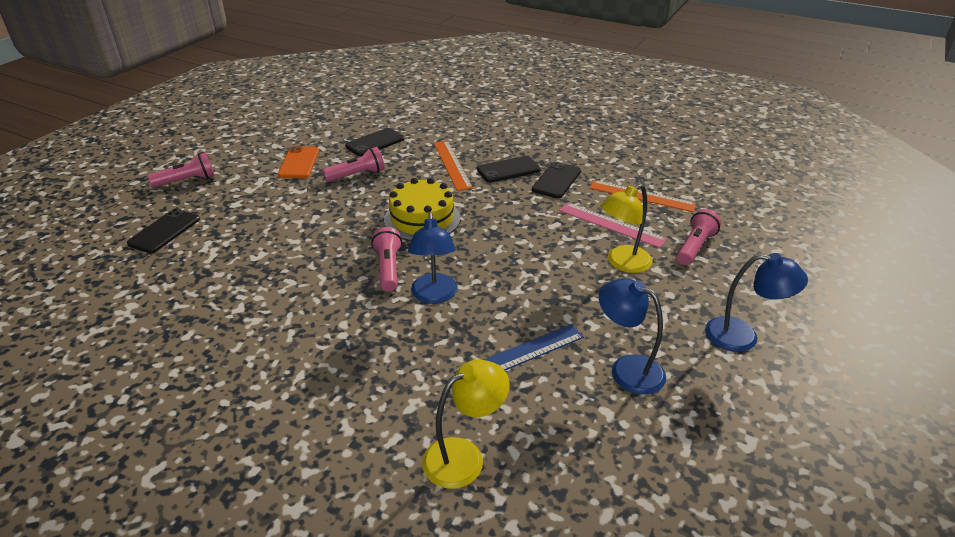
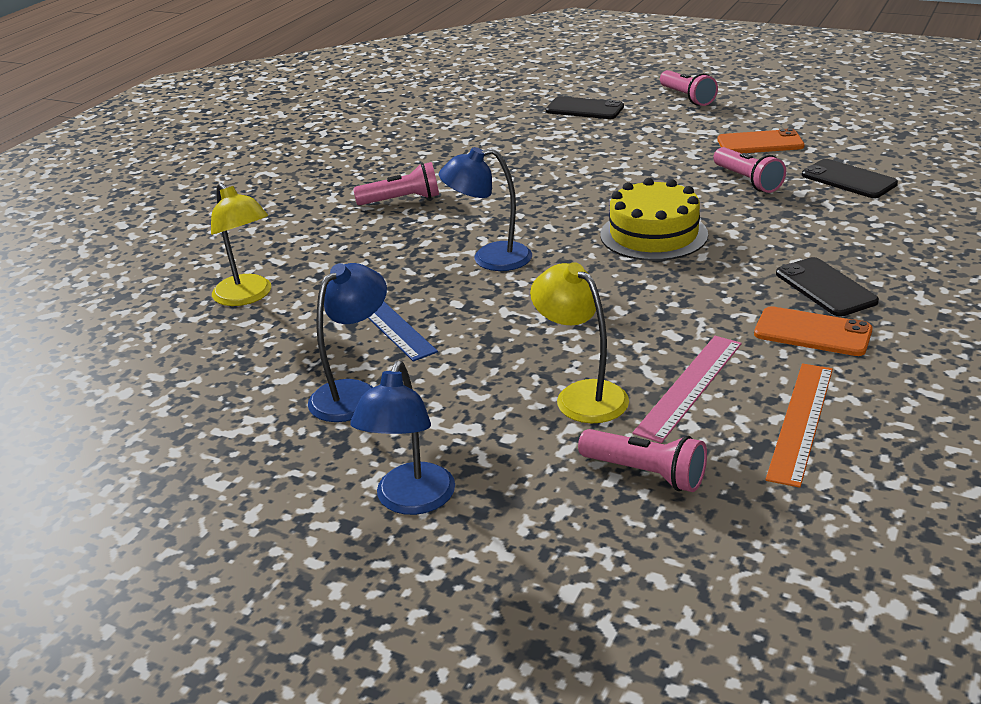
camera: 90 degrees right, 5 degrees down
(388, 268) = (540, 226): pink flashlight -> pink flashlight (402, 200)
(452, 164) = (815, 241): orange ruler -> none
(556, 180) = (812, 332): black phone -> orange phone

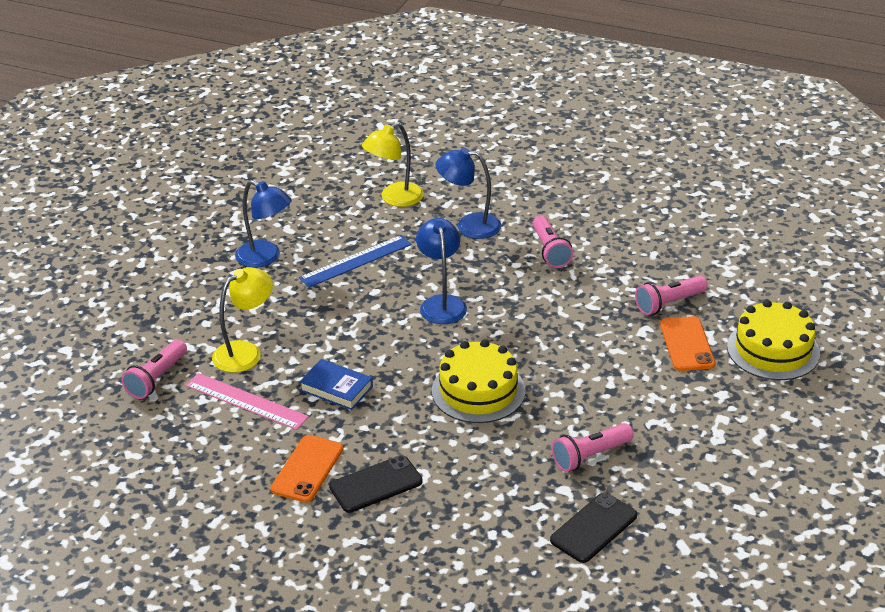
camera: 85 degrees right, 5 degrees up
(411, 501) = (153, 290): blue lamp -> blue lamp (469, 225)
(584, 109) = (773, 350): black phone -> yellow cake
(656, 320) = (336, 388): none -> blue book
(687, 98) = (817, 426): pink flashlight -> pink flashlight (668, 303)
(760, 143) = (686, 473): orange phone -> orange phone (686, 344)
(800, 422) = (195, 450): orange ruler -> none

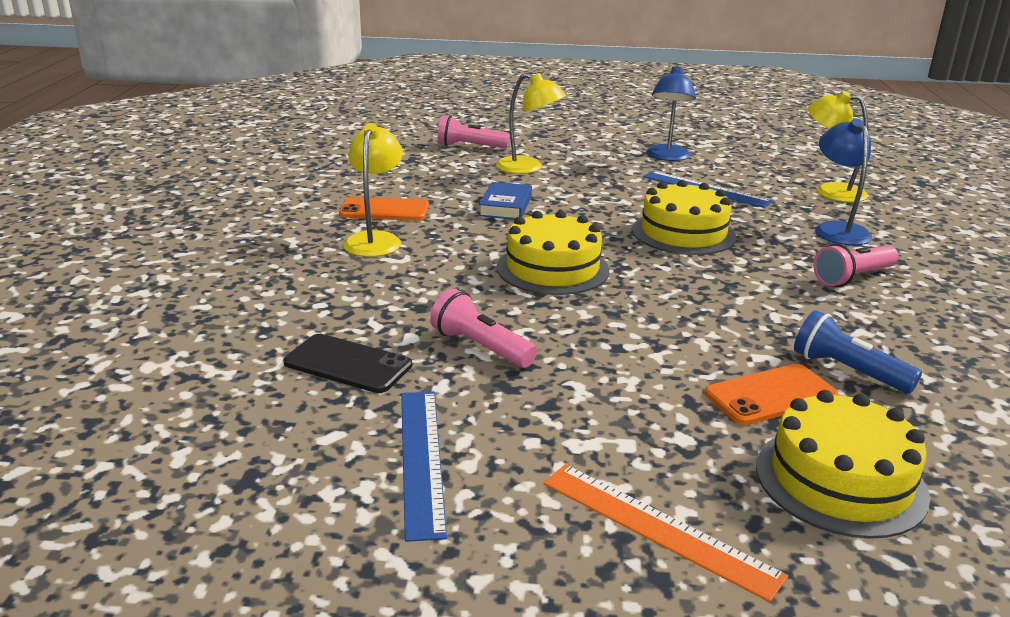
camera: 70 degrees right, 10 degrees down
(246, 401) = (463, 177): pink ruler -> none
(376, 484) = (375, 240): black phone -> yellow lamp
(441, 303) = (683, 233): blue lamp -> yellow cake
(668, 303) = (847, 370): pink flashlight -> blue flashlight
(717, 508) = (421, 459): none -> blue ruler
(798, 428) = (657, 528): none -> orange ruler

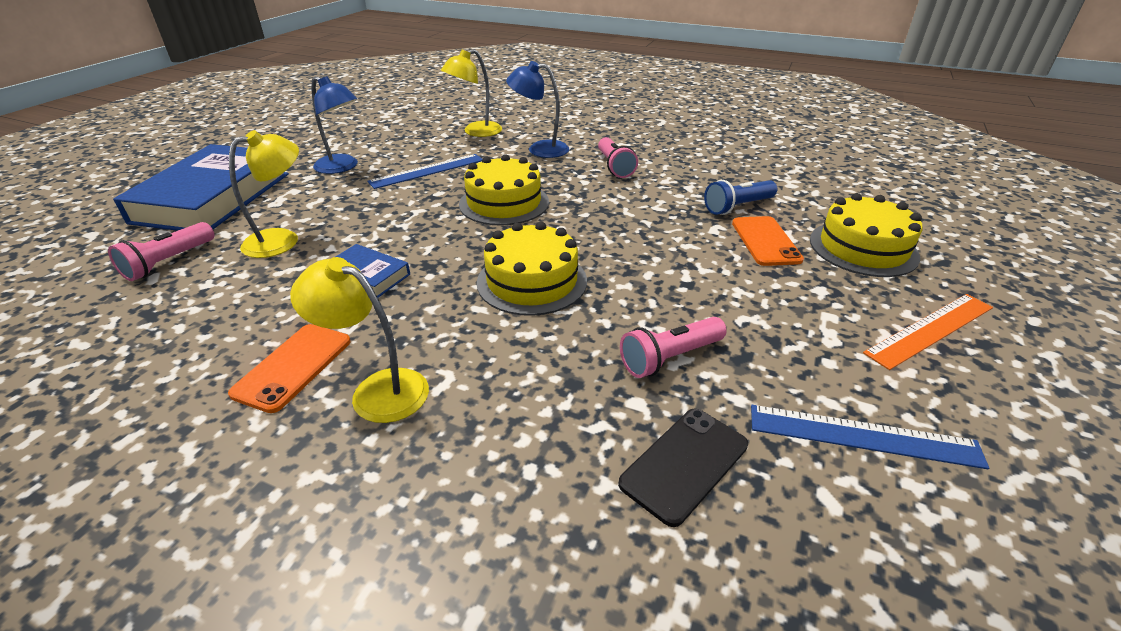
camera: 70 degrees left, 10 degrees up
(564, 133) = (213, 197): none -> blue book

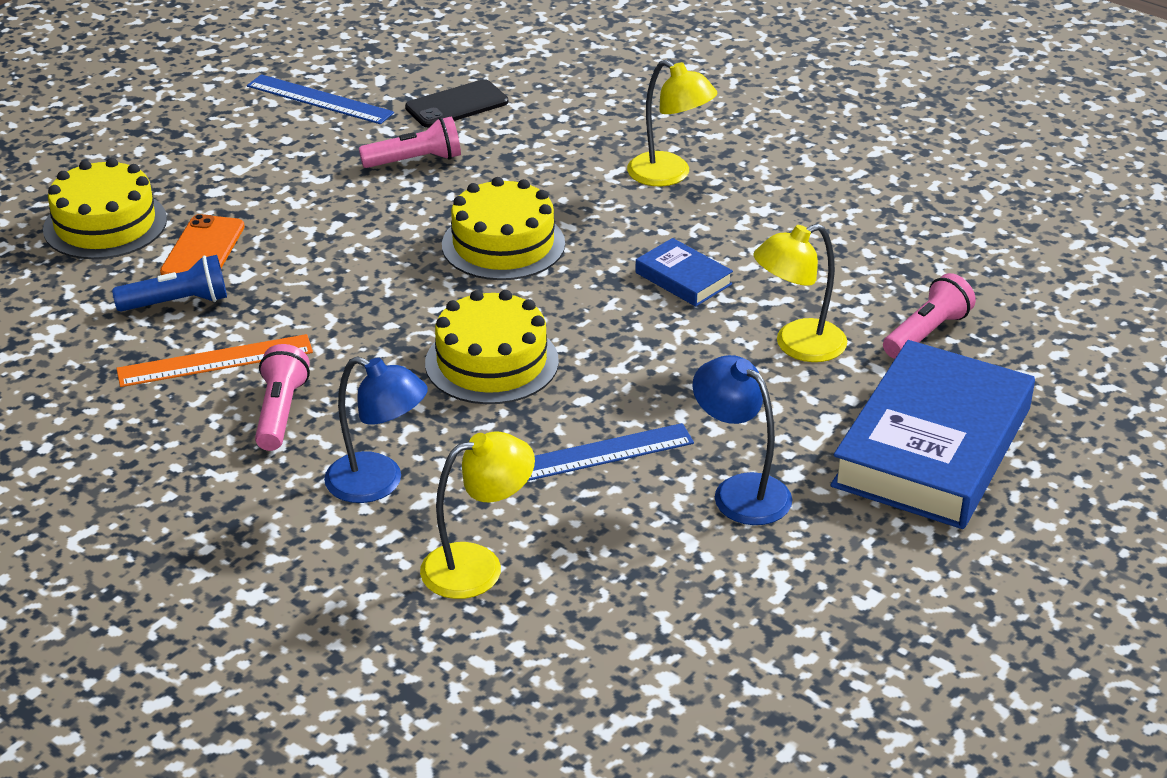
camera: 165 degrees left, 0 degrees up
(293, 367) = (744, 202): orange phone -> none
(930, 330) = (165, 146): orange ruler -> orange ruler (215, 361)

